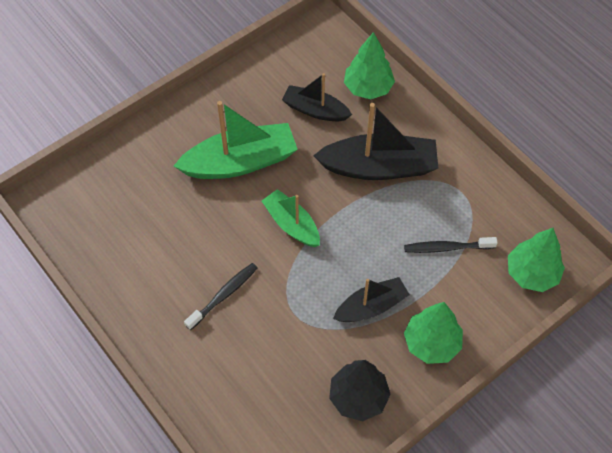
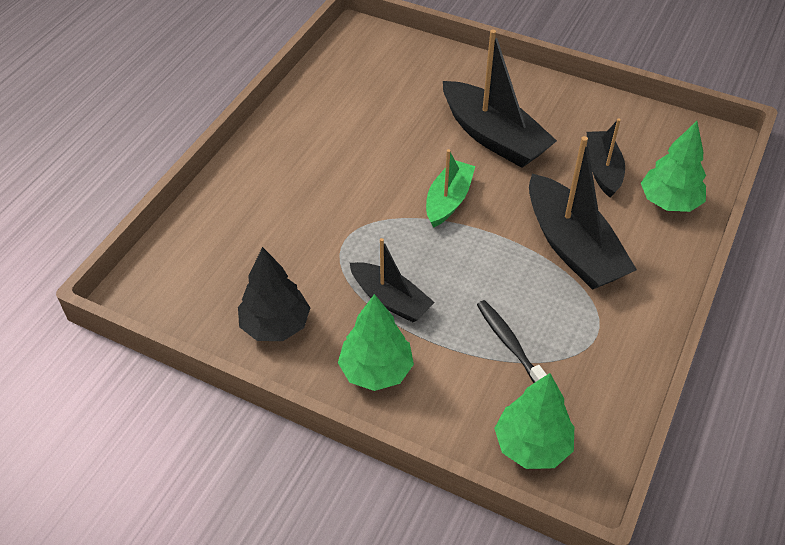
camera: 65 degrees right, 10 degrees down
(223, 295) = (335, 179): black toothbrush -> none
(240, 162) = (493, 137): green boat -> black boat

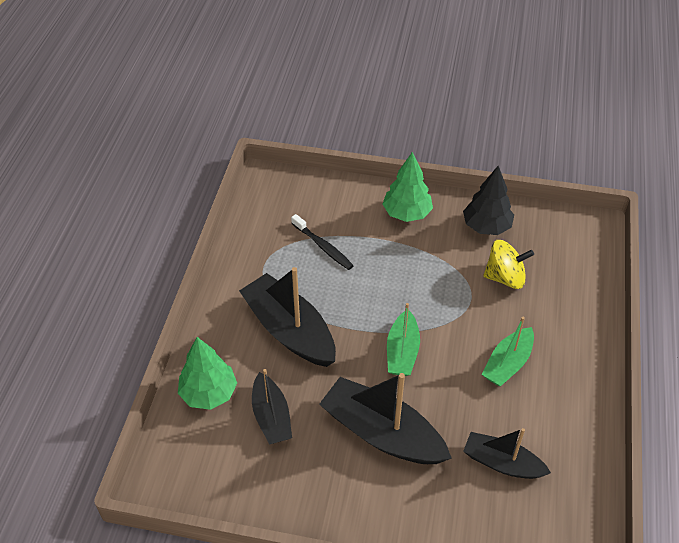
camera: 165 degrees right, 0 degrees up
(291, 254) = (505, 277): none -> yellow spinning top
(341, 168) = (507, 363): none -> green boat
(390, 300) = (416, 259): black boat -> black boat (502, 463)
(532, 445) = (297, 193): green tree -> none

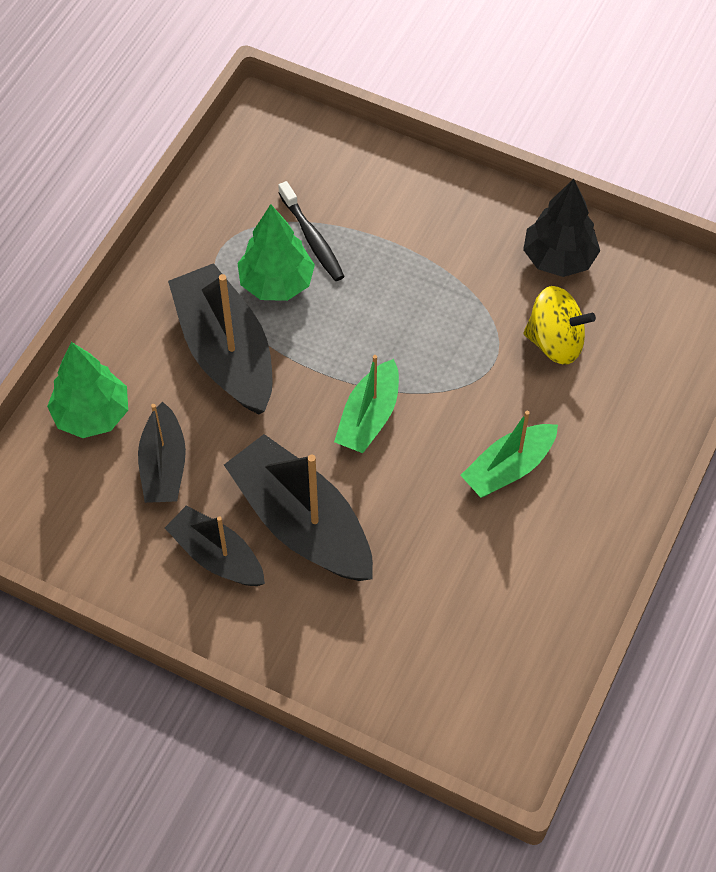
camera: 15 degrees right, 10 degrees up
(407, 213) = (450, 213): green tree -> green tree (277, 283)
(502, 463) = (447, 601): black boat -> black boat (217, 556)

